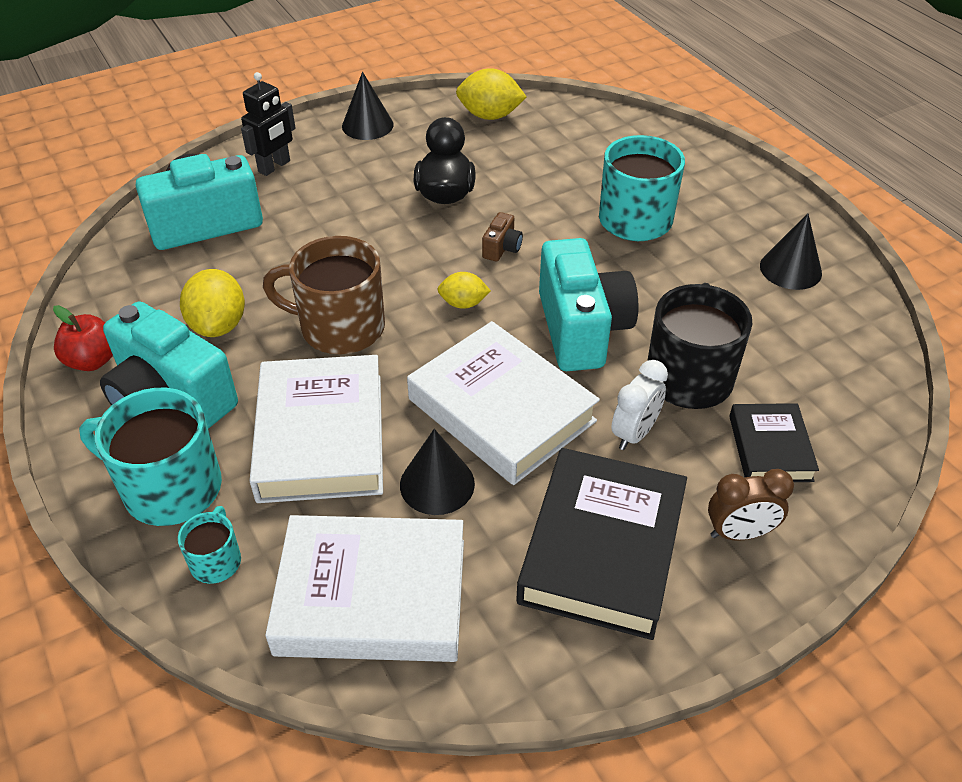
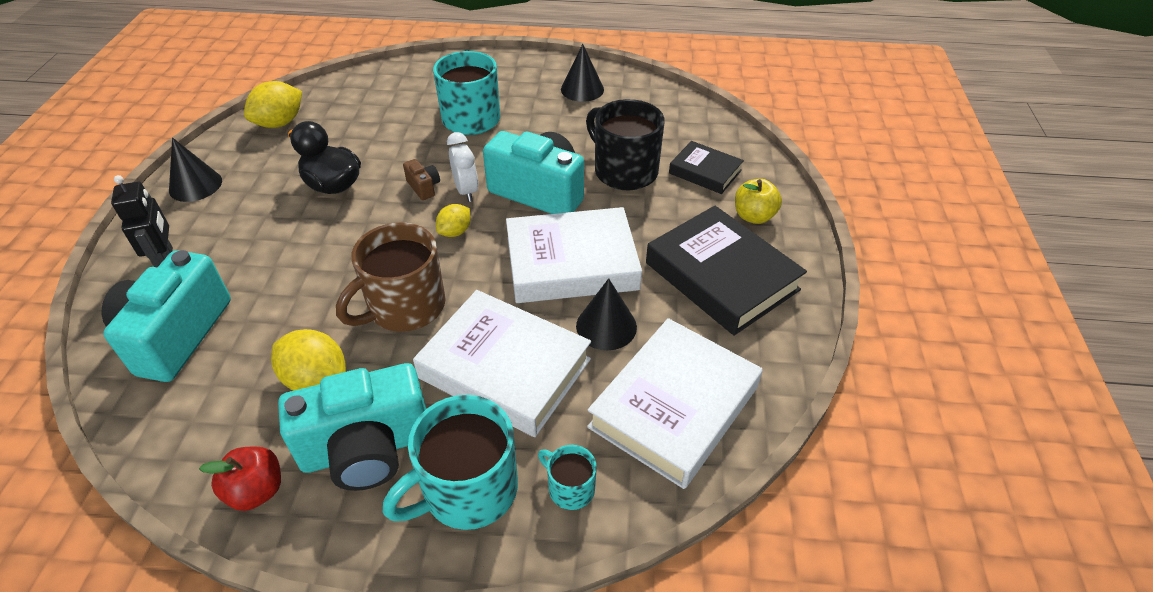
camera: 55 degrees left, 0 degrees up
(634, 434) = (647, 216): white clock -> white clock (466, 191)
(739, 533) = (753, 216): brown clock -> yellow apple

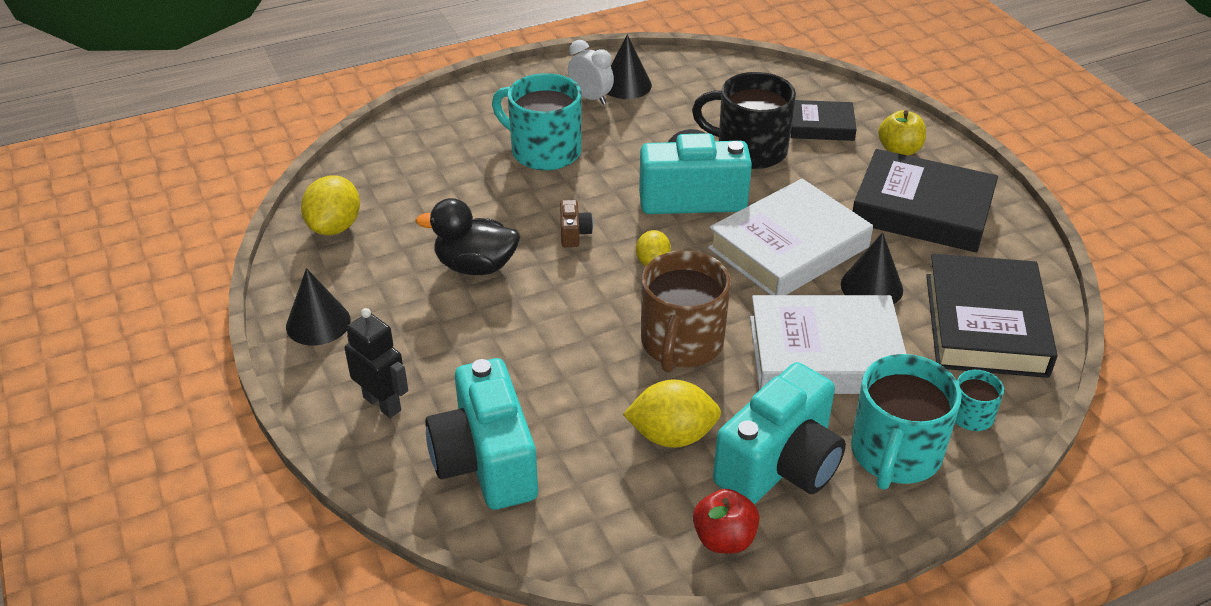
camera: 30 degrees left, 5 degrees down
(424, 187) = (574, 233): brown camera -> brown camera turned 60 degrees clockwise
(466, 191) = (620, 221): white clock -> white clock (591, 98)
(674, 407) = (985, 324): white book -> black book

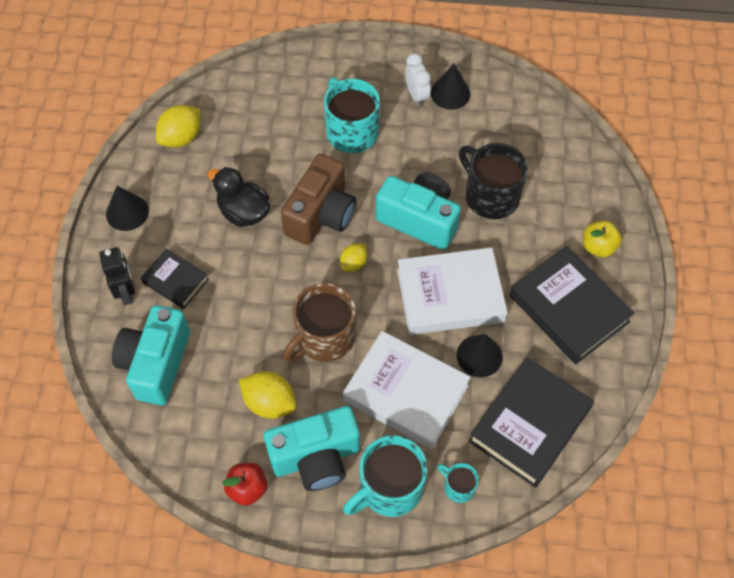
camera: 30 degrees right, 20 degrees up
(574, 233) = (321, 214): brown camera -> brown camera, size x2.40
(821, 126) = (560, 197): black book -> black book (175, 281)

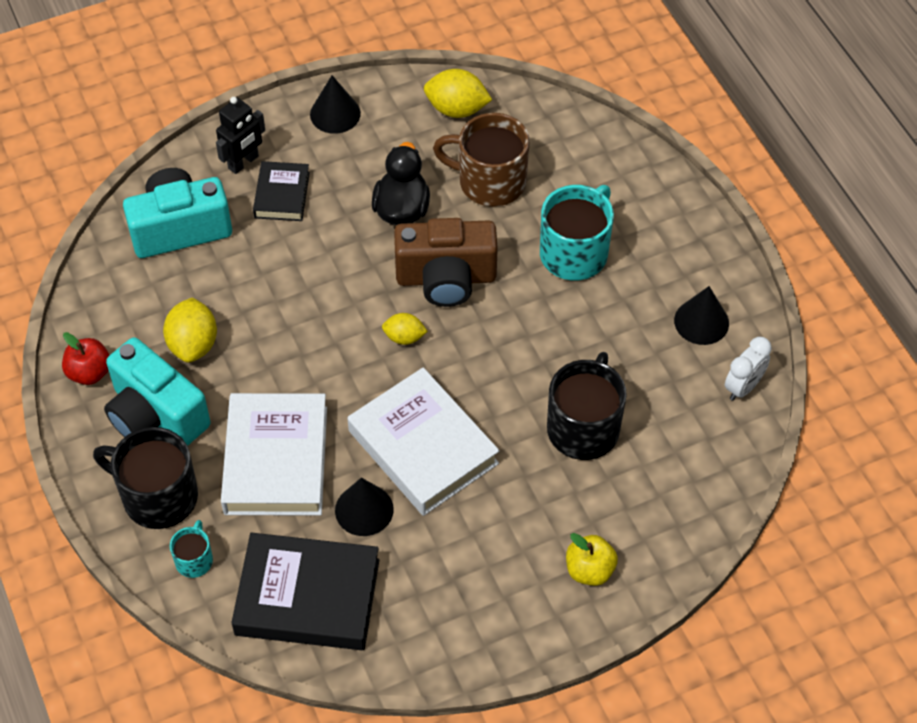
camera: 60 degrees right, 5 degrees down
(324, 338) = (296, 355): brown mug -> brown mug (490, 181)
(389, 488) = (158, 496): turquoise mug -> black mug
(416, 95) = (673, 290): white clock -> white clock (743, 387)
(419, 220) = (502, 372): turquoise camera -> none
(569, 308) = (482, 574): black book -> none

